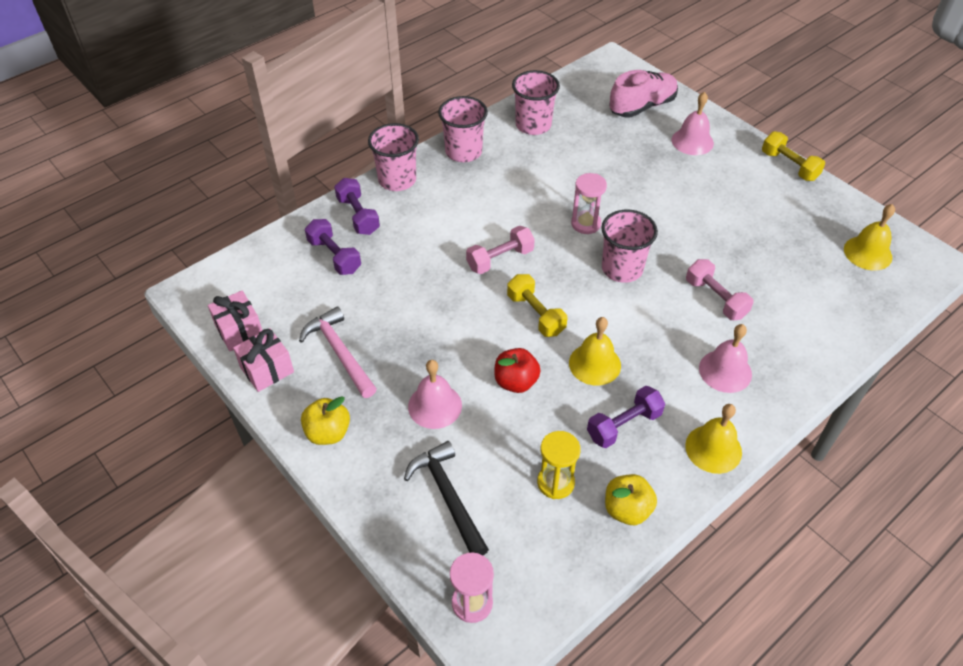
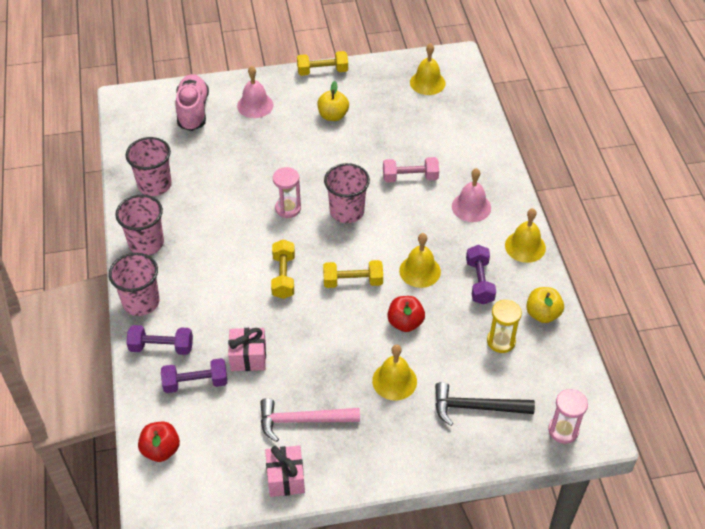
camera: 60 degrees left, 0 degrees up
(239, 331) = (229, 483): pink gift -> pink gift (248, 357)
(250, 268) = (161, 450): none -> red apple
(328, 433) = (375, 459): yellow apple -> yellow apple (333, 116)
(435, 406) = (394, 381): pink bell -> yellow bell
(500, 259) = (283, 276): pink dumbbell -> yellow dumbbell

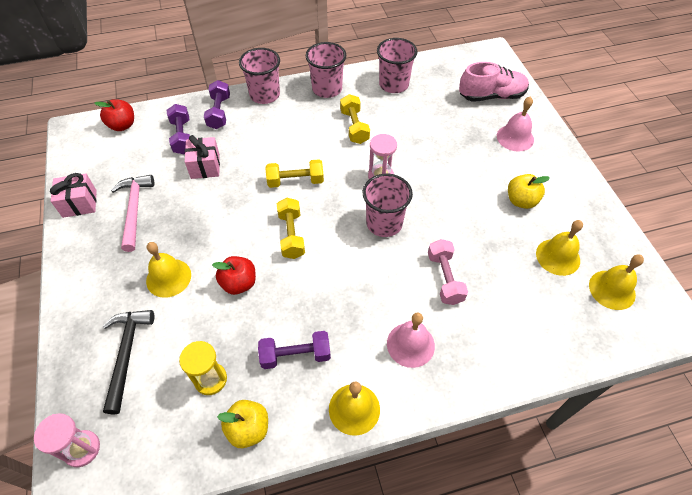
camera: 85 degrees right, 5 degrees up
(322, 71) = (588, 186): yellow dumbbell -> yellow dumbbell (354, 127)
(420, 271) = (308, 294): yellow bell -> yellow bell (558, 257)

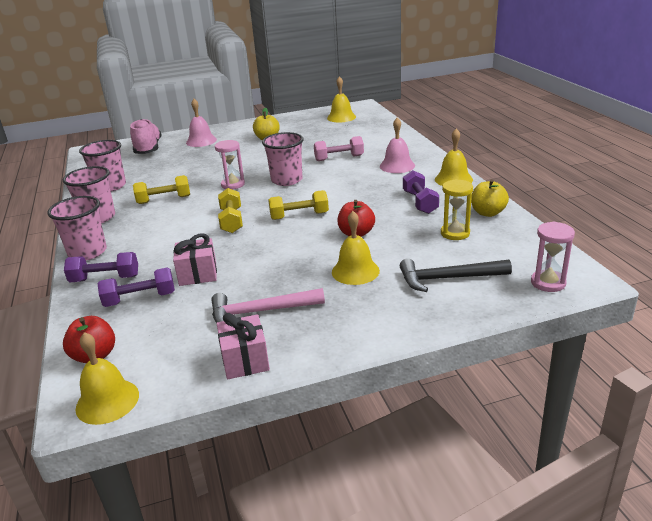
camera: 90 degrees left, 25 degrees down
(558, 257) = (317, 129): yellow bell -> yellow bell (107, 401)

